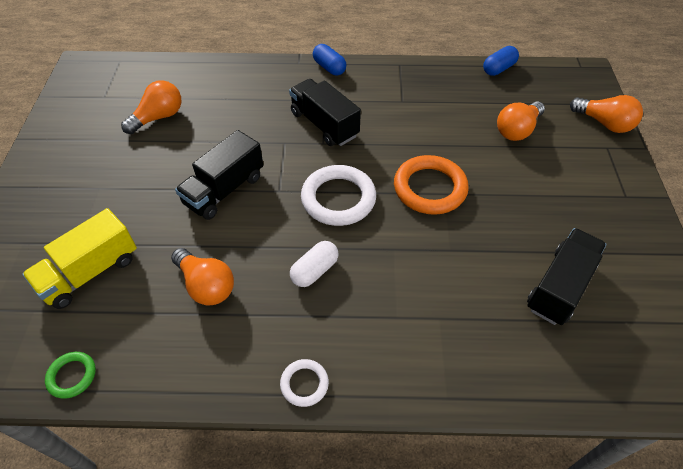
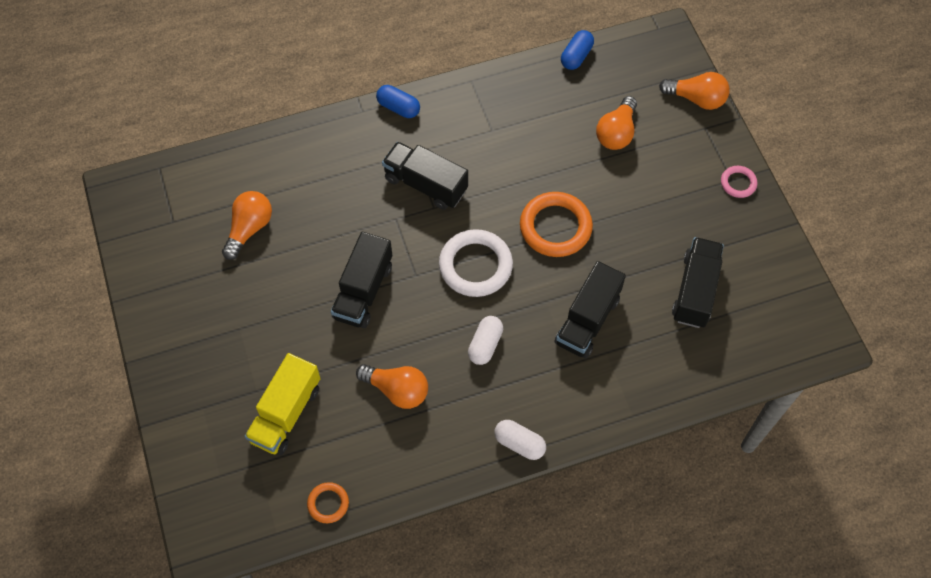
camera: 20 degrees left, 10 degrees up
(72, 376) = (328, 503): green ring -> orange ring
(304, 384) = (519, 443): white ring -> white capsule
(430, 280) = (587, 320): none -> black truck
(632, 201) = (738, 183): none -> pink ring

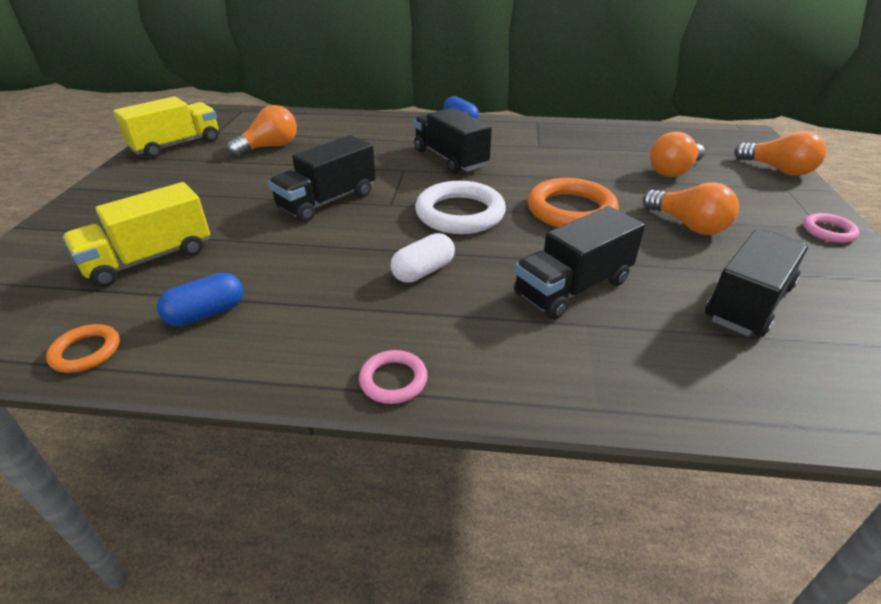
camera: 25 degrees right, 25 degrees down
(156, 260) = (176, 145): none -> yellow truck
(397, 390) = (285, 277): orange light bulb -> orange light bulb (688, 225)
(519, 443) = (393, 380): white capsule -> pink ring
(576, 56) = (647, 128): blue capsule -> blue capsule (206, 313)

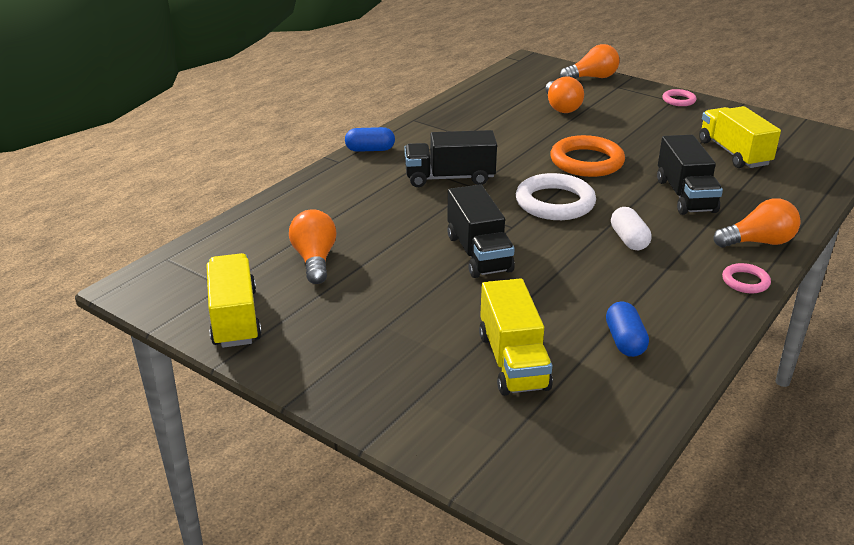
camera: 60 degrees left, 5 degrees down
(86, 352) = (644, 404): orange ring -> none
(688, 225) = (639, 134): orange light bulb -> orange light bulb (758, 242)
(748, 303) = (733, 153): black truck -> yellow truck

